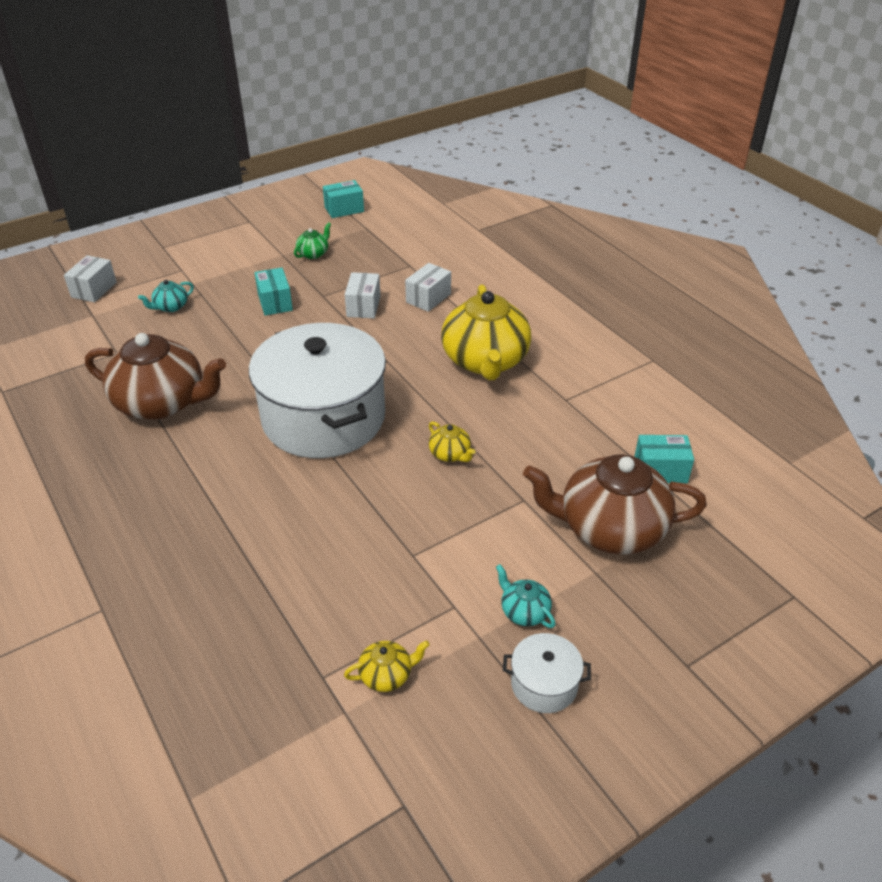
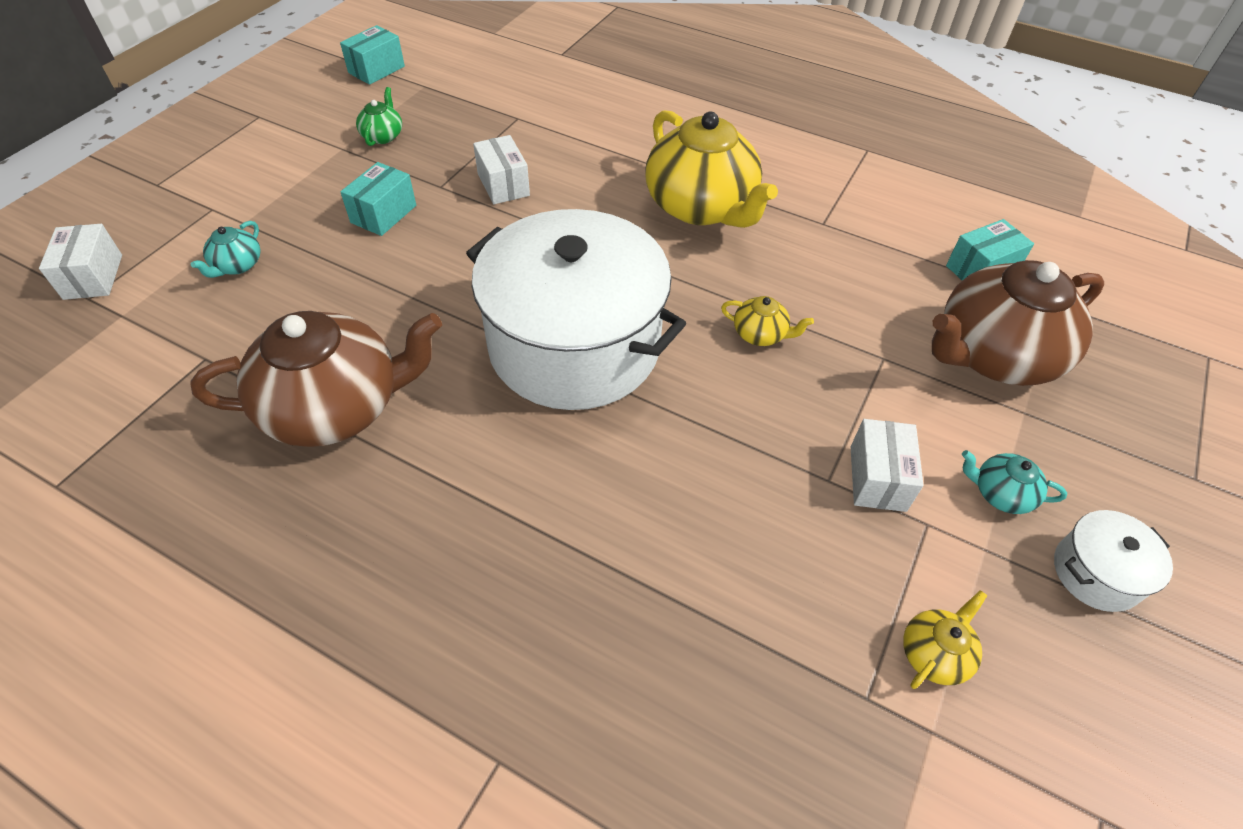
camera: 30 degrees left, 10 degrees up
(275, 302) = (383, 214): turquoise box -> turquoise box turned 75 degrees clockwise
(428, 298) = (573, 151): white box -> white box (877, 478)

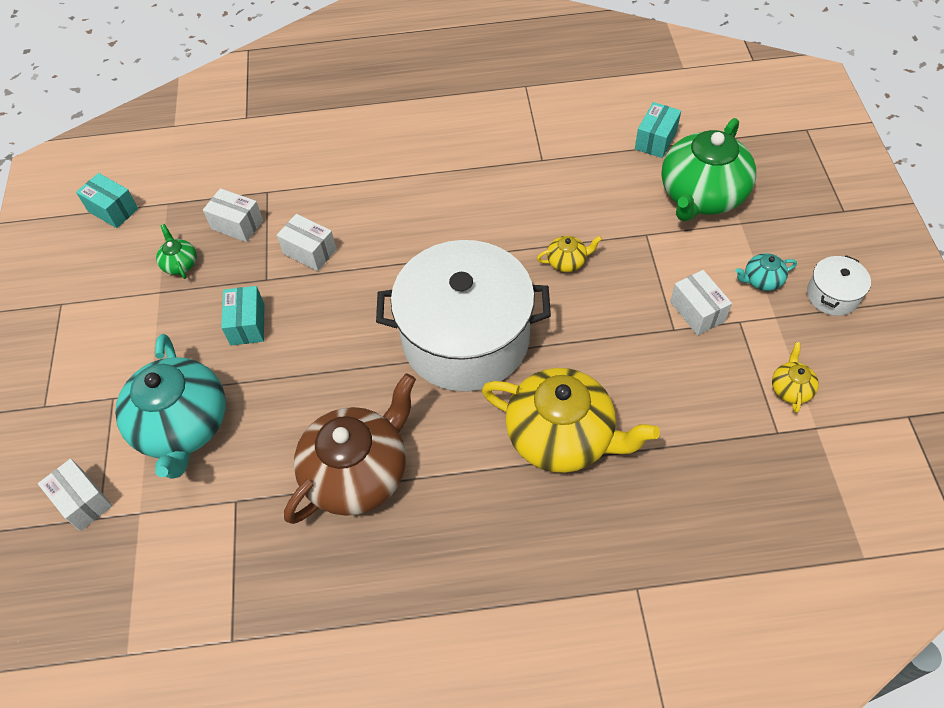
camera: 30 degrees left, 5 degrees up
(237, 265) = (183, 426): turquoise teapot -> turquoise teapot, size x2.37
(376, 70) = (113, 210): turquoise box -> turquoise box turned 60 degrees counterclockwise
(463, 130) = (237, 225): none -> white box
(701, 207) = (457, 191): yellow teapot -> yellow teapot (562, 436)
(994, 355) = (701, 195): brown teapot -> green teapot

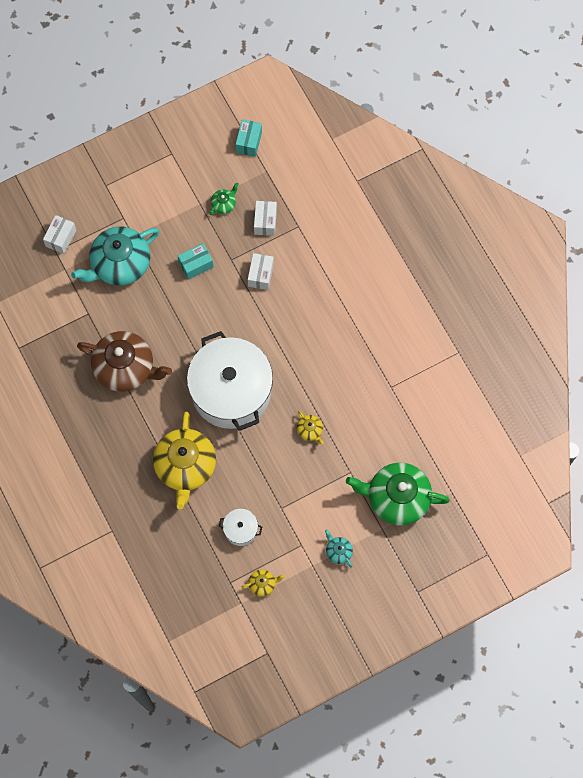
camera: 65 degrees right, 15 degrees up
(655, 140) = (437, 455): turquoise box -> none
(697, 311) = (299, 518): white box -> none
(832, 295) = (342, 596): white pot -> white pot (240, 529)

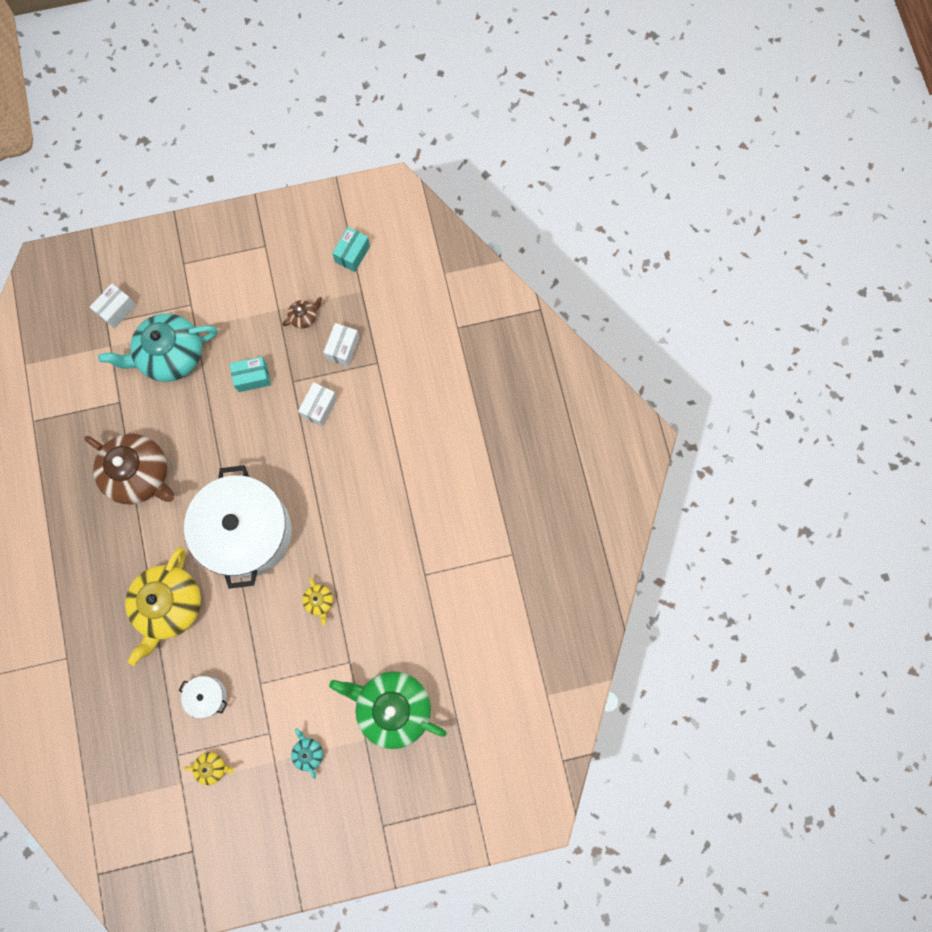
camera: 15 degrees right, 5 degrees up
(224, 204) = (304, 317): green teapot -> brown teapot

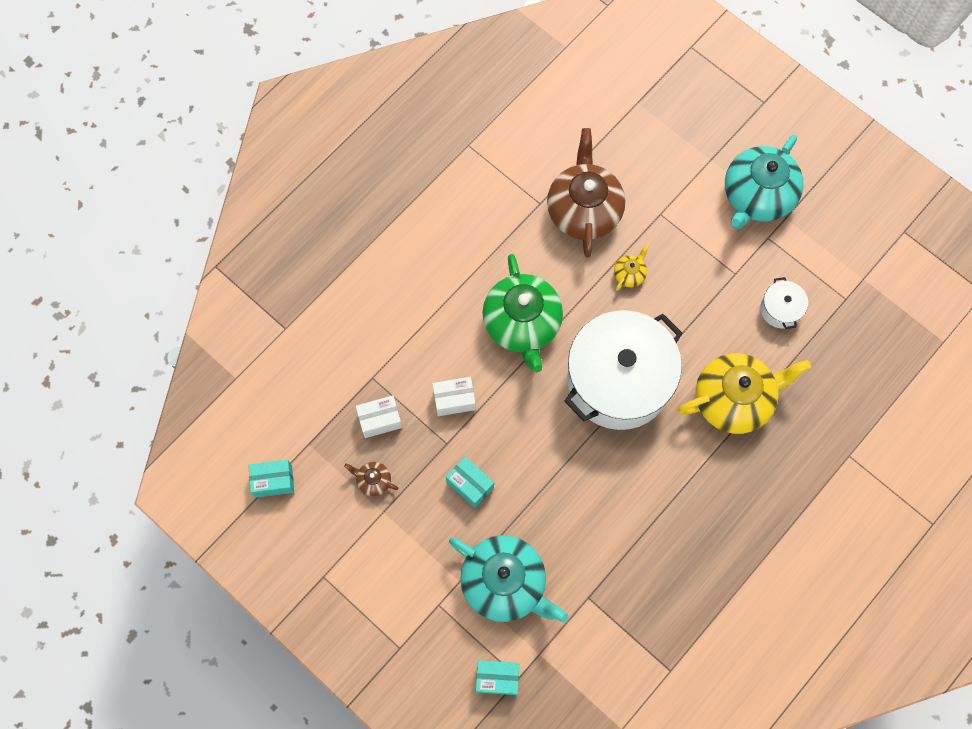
camera: 125 degrees left, 5 degrees down
(117, 310) = (497, 678): white box -> turquoise box
(140, 474) = (641, 520): brown teapot -> brown teapot (584, 210)
(212, 767) = (831, 263): yellow teapot -> none
(308, 752) = (757, 196): turquoise teapot -> turquoise teapot, size x2.37
(393, 707) = (669, 155): green teapot -> green teapot (522, 324)

